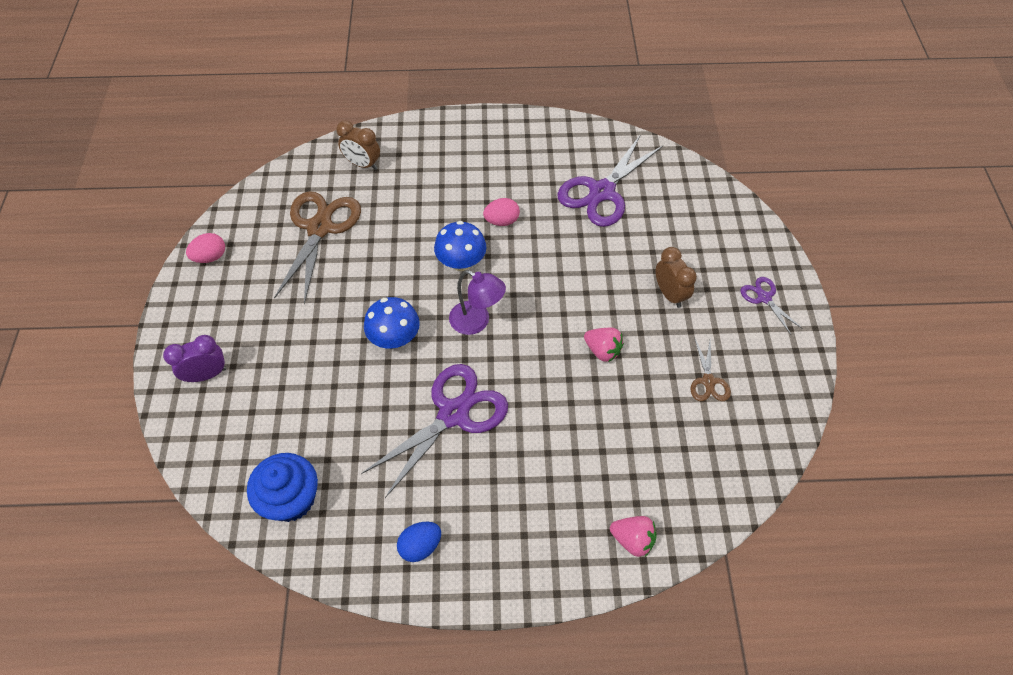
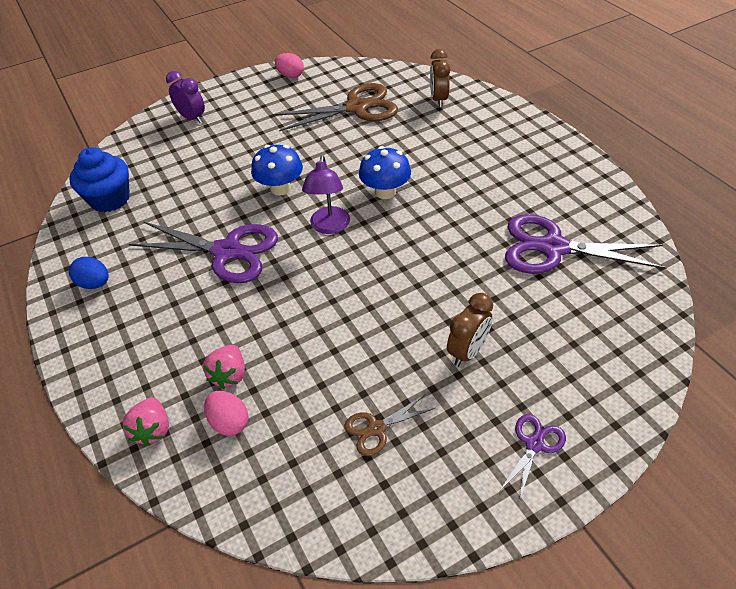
camera: 65 degrees right, 10 degrees down
(501, 221) = (452, 196): pink egg -> pink egg (229, 422)
(602, 350) = (356, 324): pink strawberry -> pink strawberry (229, 375)

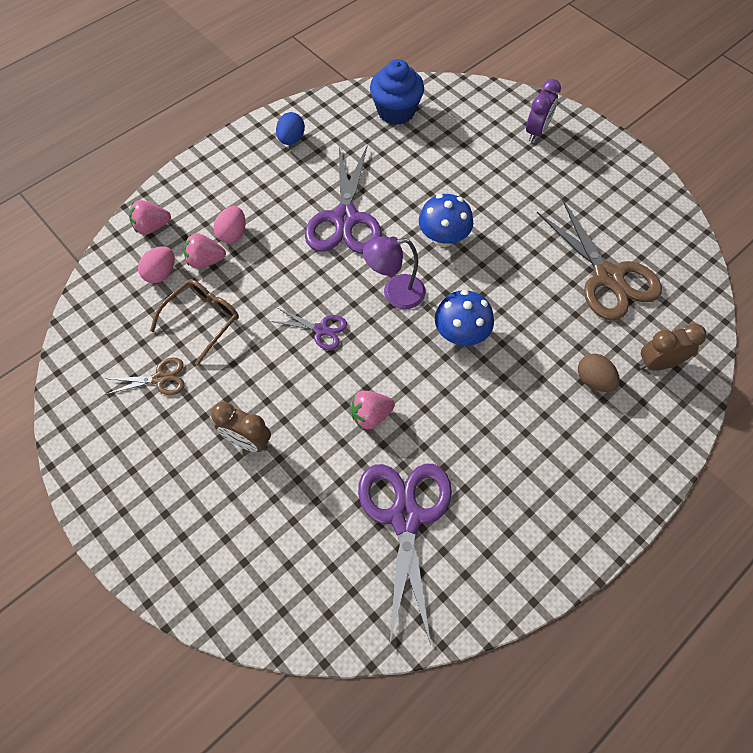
camera: 75 degrees right, 15 degrees up
(290, 76) = (650, 197): pink egg -> pink egg (233, 234)
(310, 382) = (203, 319): none -> brown glasses
(376, 429) = (160, 378): brown scissors -> brown scissors turned 120 degrees clockwise
(446, 130) = (593, 380): none -> brown egg
(454, 258) = (371, 415): none -> pink strawberry
(534, 444) = (150, 507): purple scissors -> purple scissors (321, 329)

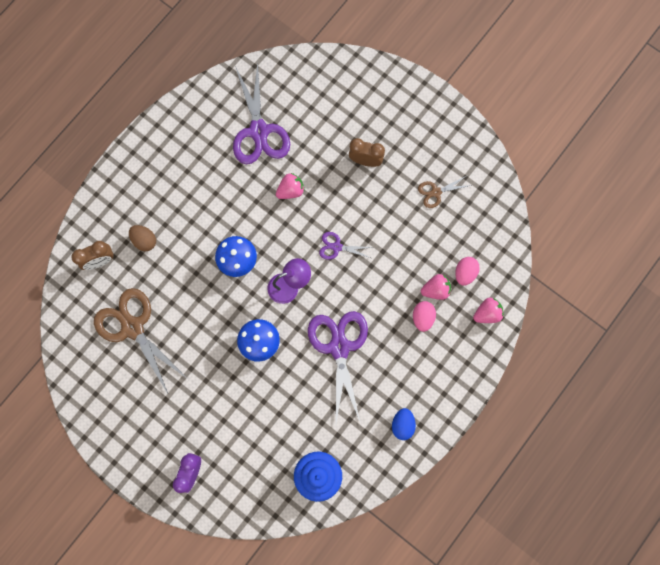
camera: 170 degrees right, 15 degrees up
(203, 319) = (422, 240): brown glasses -> none

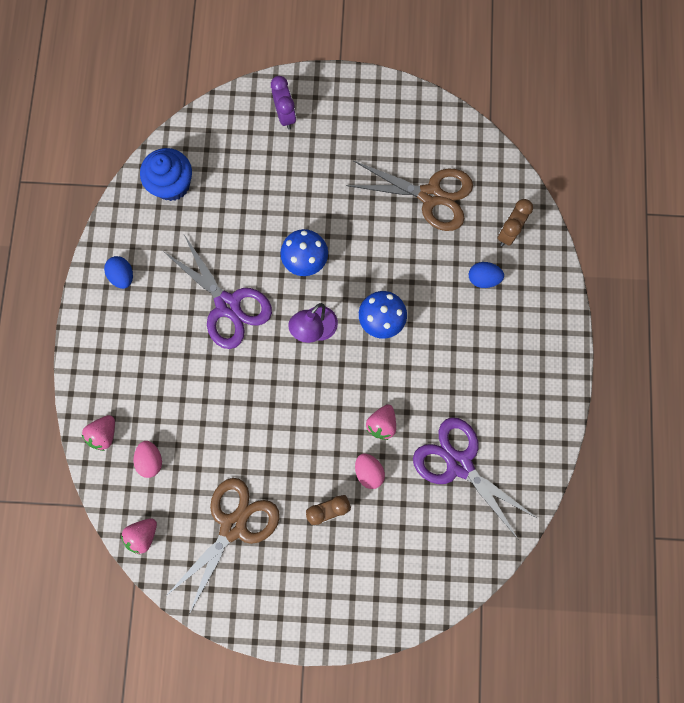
camera: 145 degrees right, 0 degrees up
(144, 240) = (483, 278): brown egg -> blue egg
(336, 247) = (296, 398): purple scissors -> none
(422, 317) = (165, 387): pink egg -> pink egg (368, 471)
(435, 290) = (170, 423): pink strawberry -> pink strawberry (143, 535)
(436, 192) = (233, 526): brown scissors -> brown scissors, size x2.05

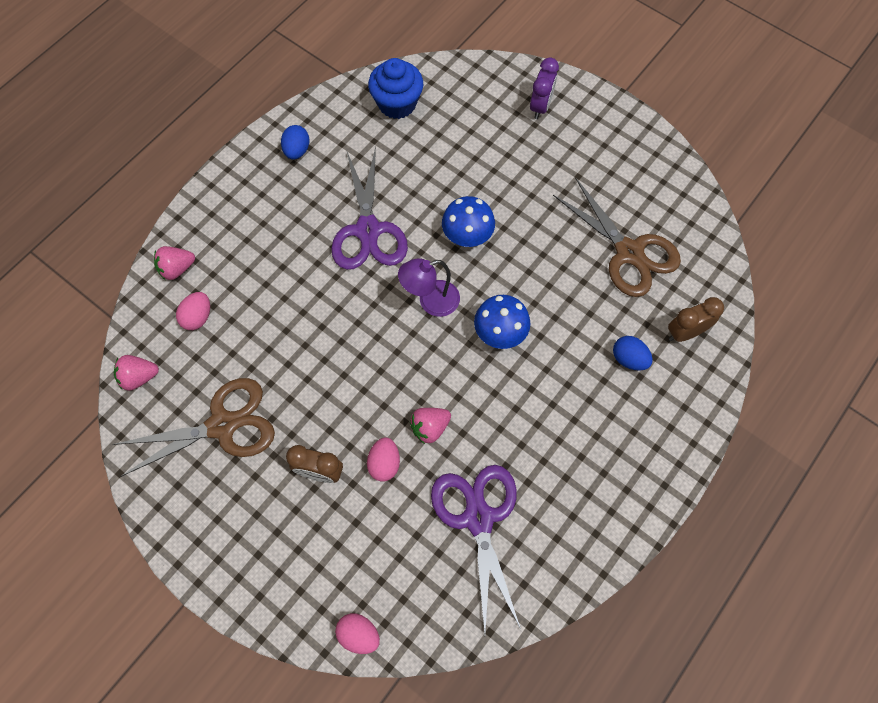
camera: 35 degrees right, 10 degrees down
(436, 597) = (359, 634): none -> pink egg

